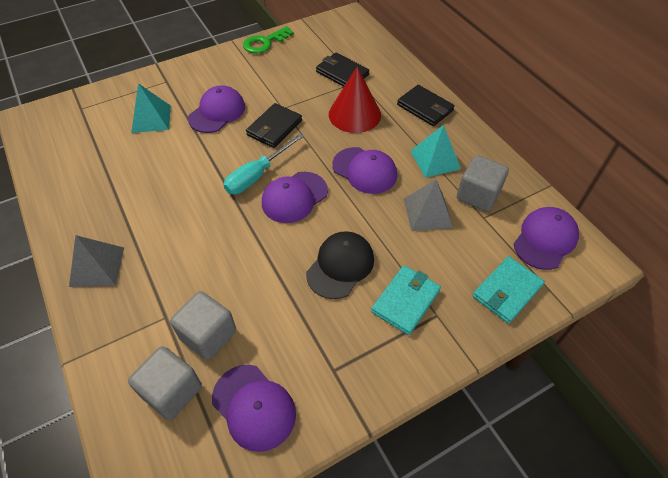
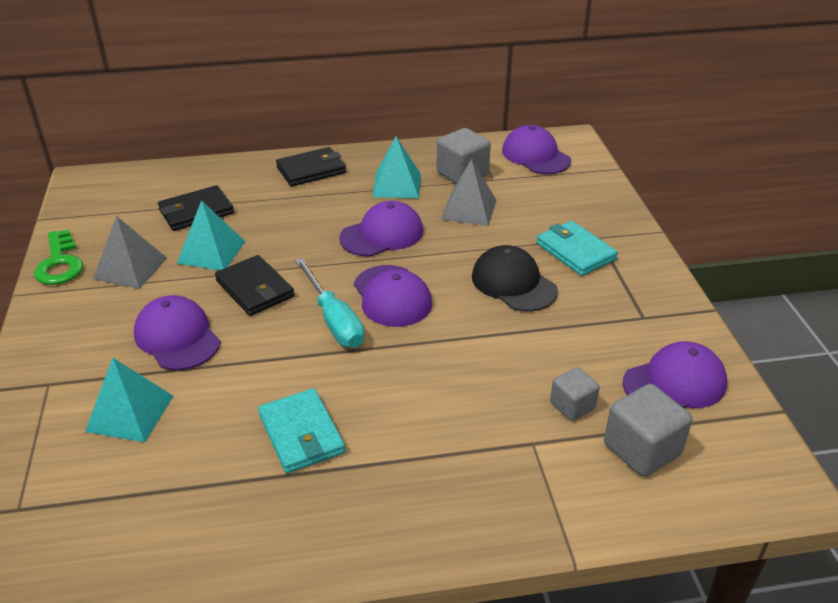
camera: 70 degrees left, 15 degrees down
(97, 266) = (416, 510): grey pyramid -> grey pyramid (130, 268)
(208, 335) = (572, 406): grey cube -> grey cube, size x0.62
(303, 95) = (211, 252): none -> turquoise pyramid
(354, 114) = (282, 220): red cone -> none
(506, 291) = (585, 192): turquoise wallet -> turquoise wallet (301, 434)

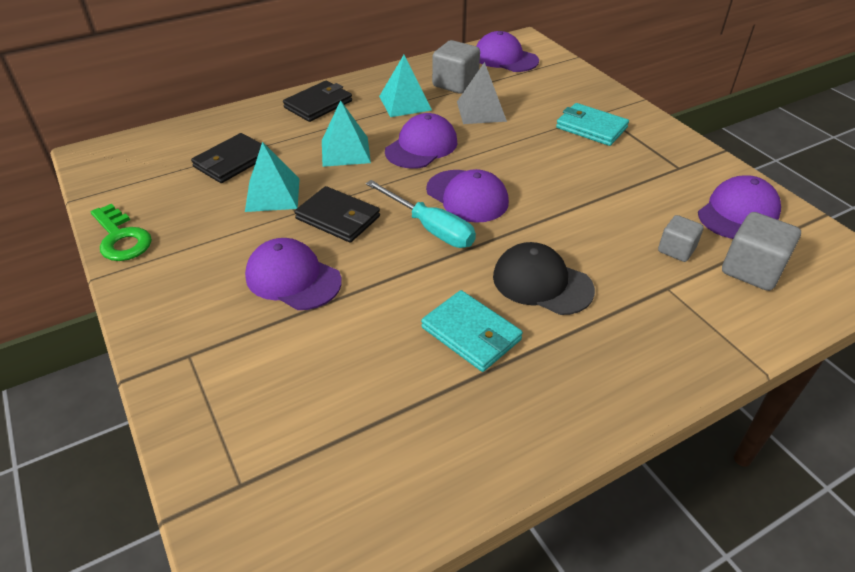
camera: 20 degrees left, 5 degrees up
(130, 268) = (200, 226): grey pyramid -> none
(130, 413) = (294, 360): turquoise pyramid -> turquoise pyramid (345, 151)
(513, 283) = (560, 163): black cap -> black cap (542, 283)

